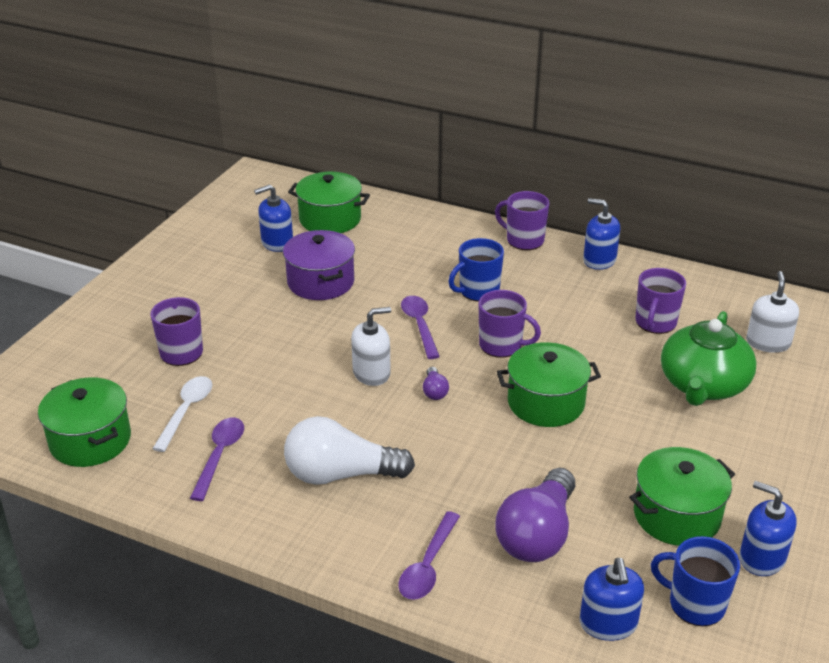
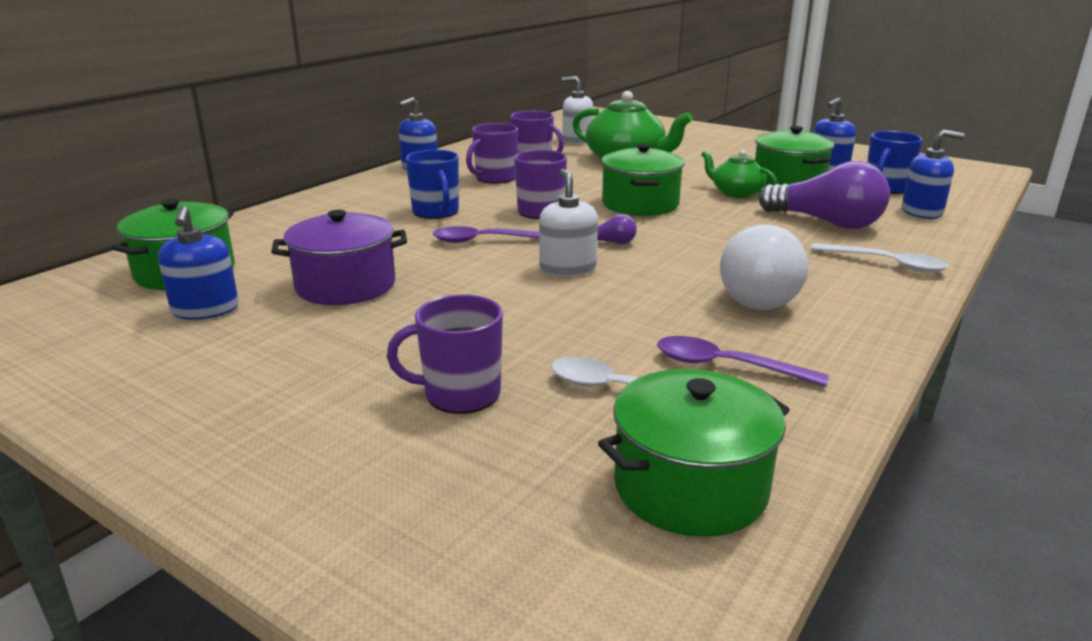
camera: 80 degrees left, 10 degrees down
(428, 565) = (886, 264): purple spoon -> white spoon
(524, 240) = (355, 188): purple mug -> purple mug (495, 178)
(614, 470) = (736, 193): none -> green teapot

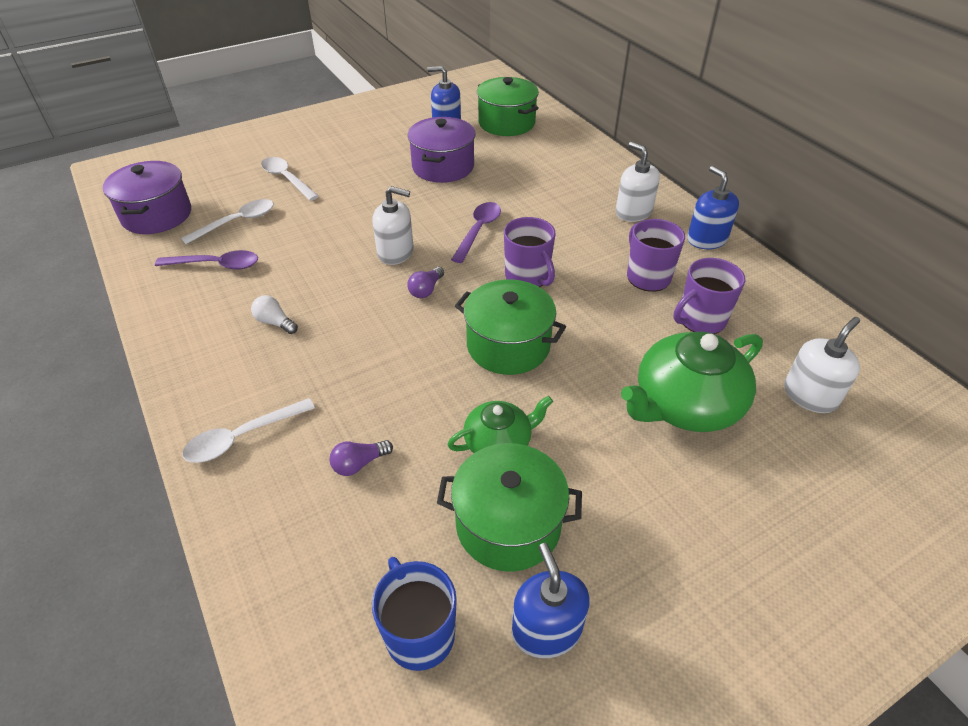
camera: 115 degrees right, 20 degrees up
(392, 191) = (633, 212): none -> white soap dispenser
(436, 212) = (561, 222): blue mug -> none
(460, 394) = (286, 179): purple mug -> white spoon
(690, 487) = (157, 215): green pot -> purple pot
(726, 366) = (216, 265): purple spoon -> purple spoon turned 45 degrees clockwise
(756, 294) = (275, 322): white light bulb -> white light bulb, size x0.43
(826, 223) = (359, 464): purple light bulb -> purple light bulb, size x0.43
(922, 212) = (316, 594): blue soap dispenser -> none

